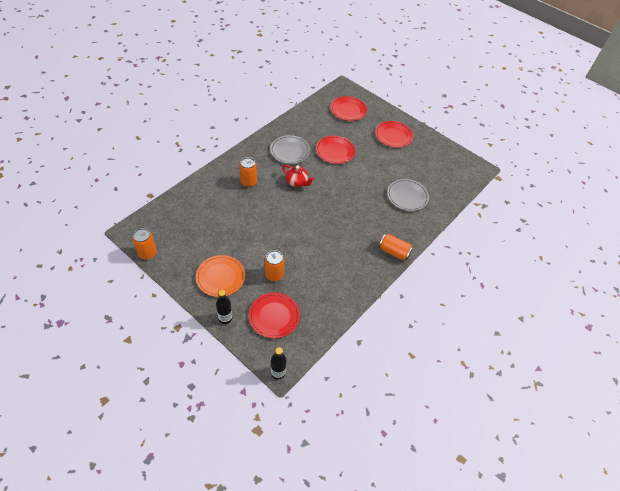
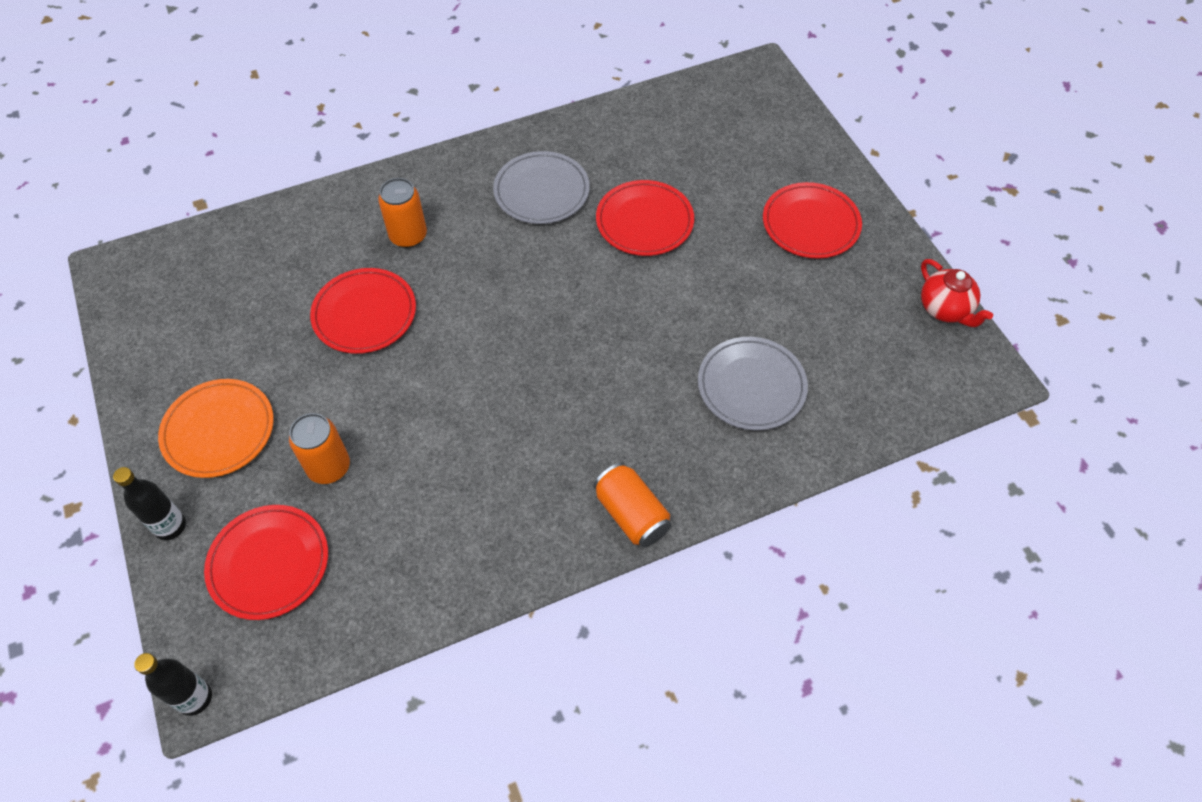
camera: 30 degrees right, 5 degrees up
(147, 253) = (115, 326): orange can -> none
(297, 182) = (511, 269): red teapot -> red teapot (945, 309)
(348, 110) = (737, 131): red plate -> red plate (364, 314)

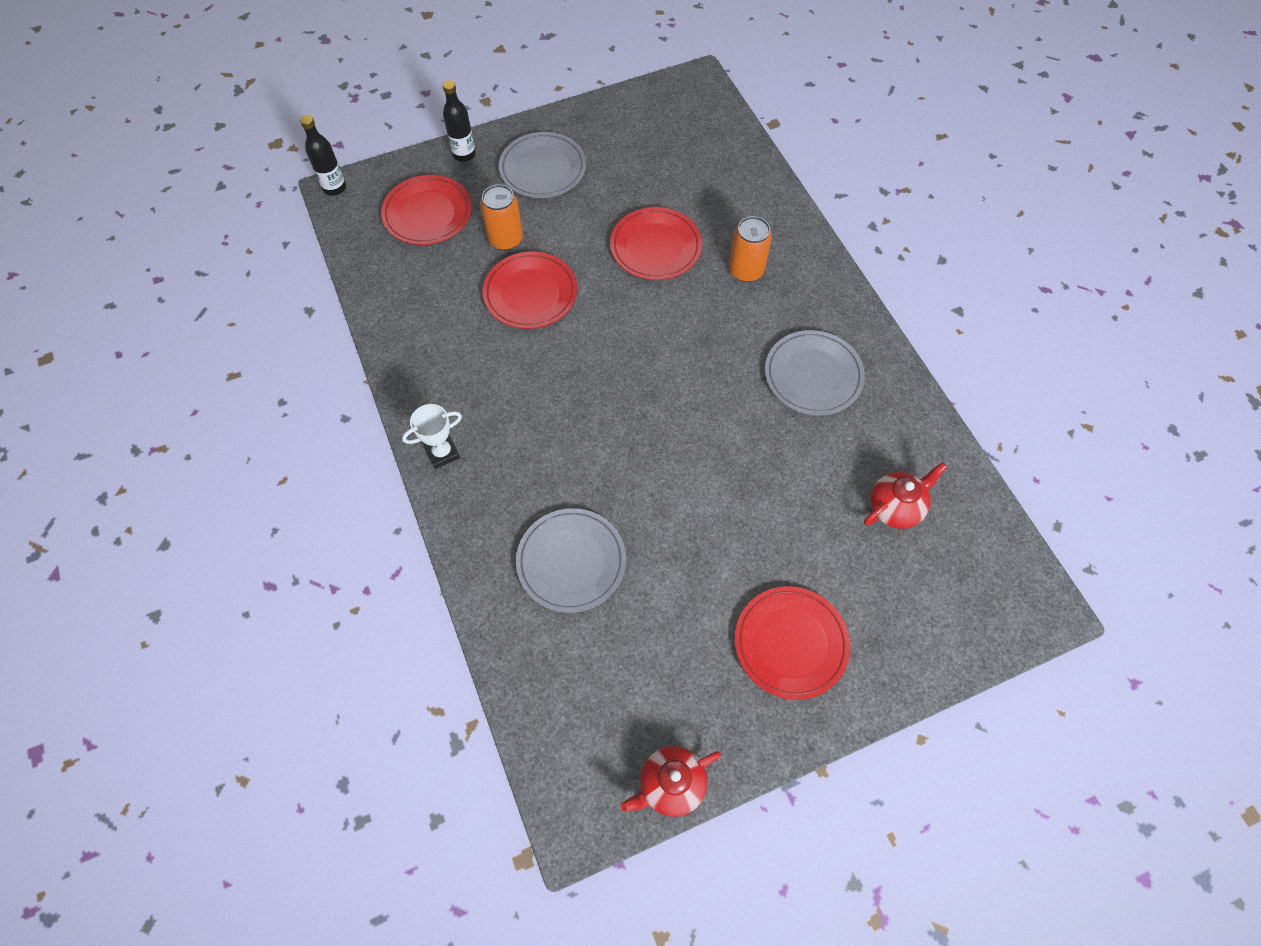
camera: 90 degrees right, 5 degrees up
(219, 430) = (543, 169): orange plate -> grey plate
(631, 514) = (442, 453): orange can -> white trophy
(644, 221) = (780, 470): red plate -> red plate (530, 293)
(679, 147) = (895, 508): none -> red teapot

